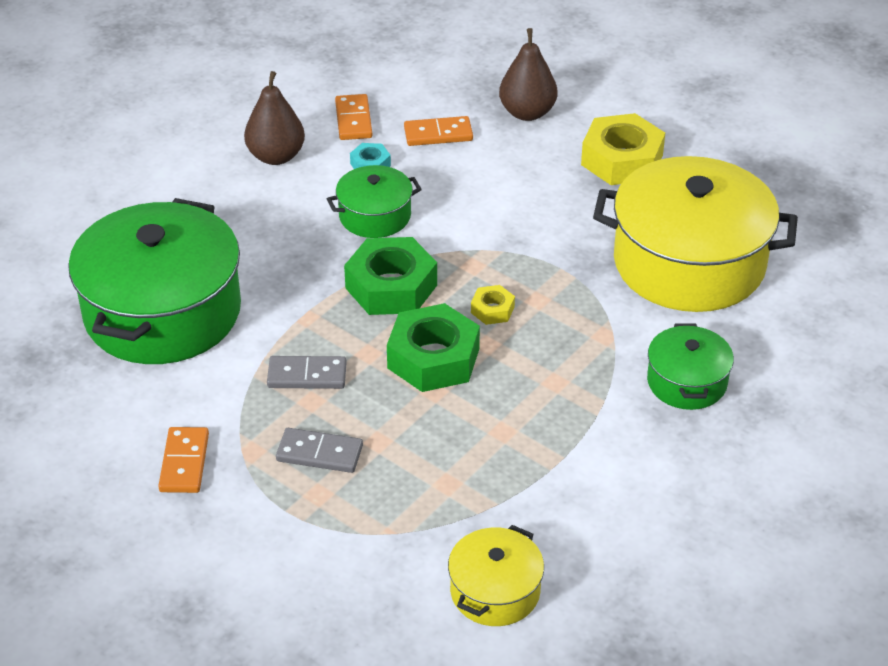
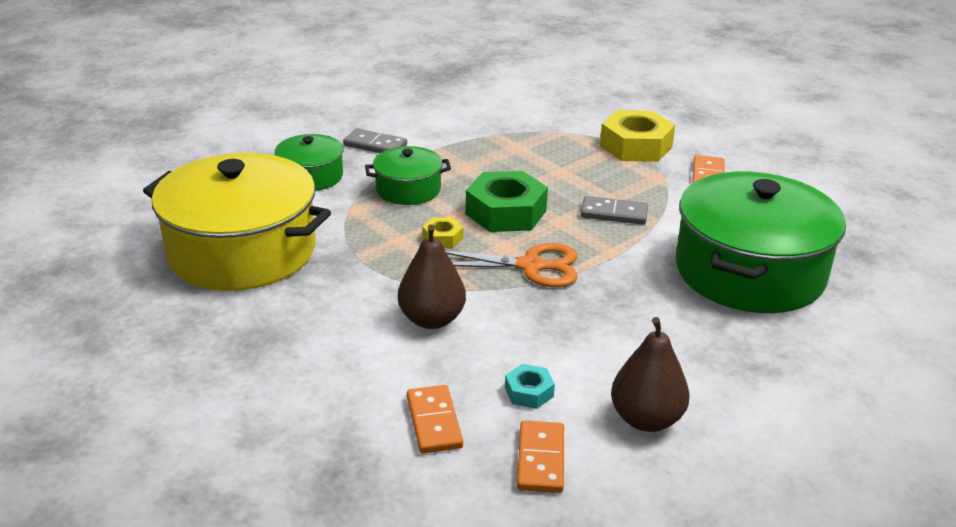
camera: 170 degrees left, 10 degrees down
(319, 453) = (606, 170): grey domino -> grey domino (375, 145)
(375, 216) = (534, 332): green pot -> green pot (408, 189)
(391, 286) = (530, 266): green nut -> orange scissors
(438, 134) = (434, 422): orange domino -> orange domino turned 75 degrees clockwise
(495, 591) = (500, 104): yellow pot -> none
(527, 113) = (305, 437): brown pear -> brown pear (431, 319)
(622, 160) = (231, 357): yellow nut -> yellow nut (636, 146)

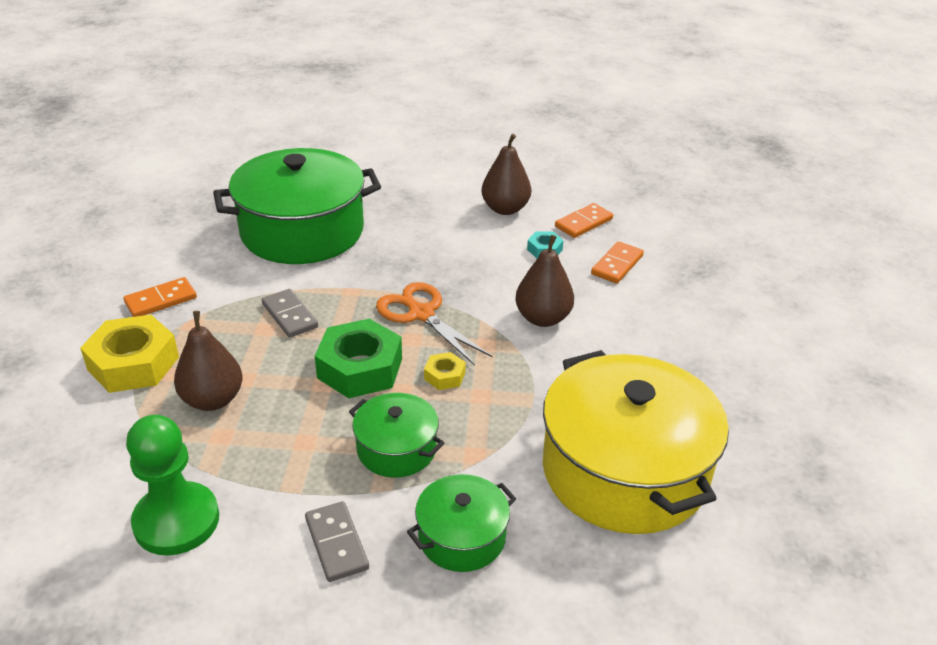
camera: 135 degrees left, 5 degrees up
(468, 117) = (176, 521): none -> green pawn
(555, 156) = (213, 400): none -> brown pear

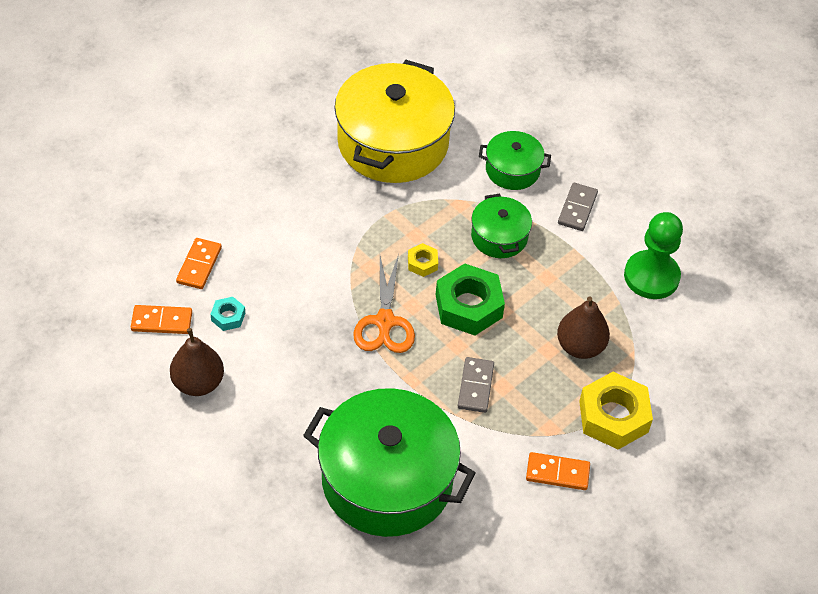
camera: 140 degrees left, 15 degrees up
(543, 318) = (310, 260): brown pear -> none
(617, 265) = (199, 265): orange domino -> orange domino turned 60 degrees counterclockwise

